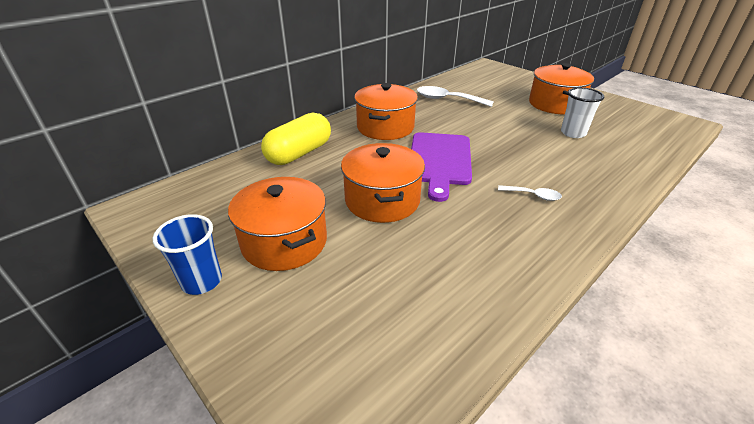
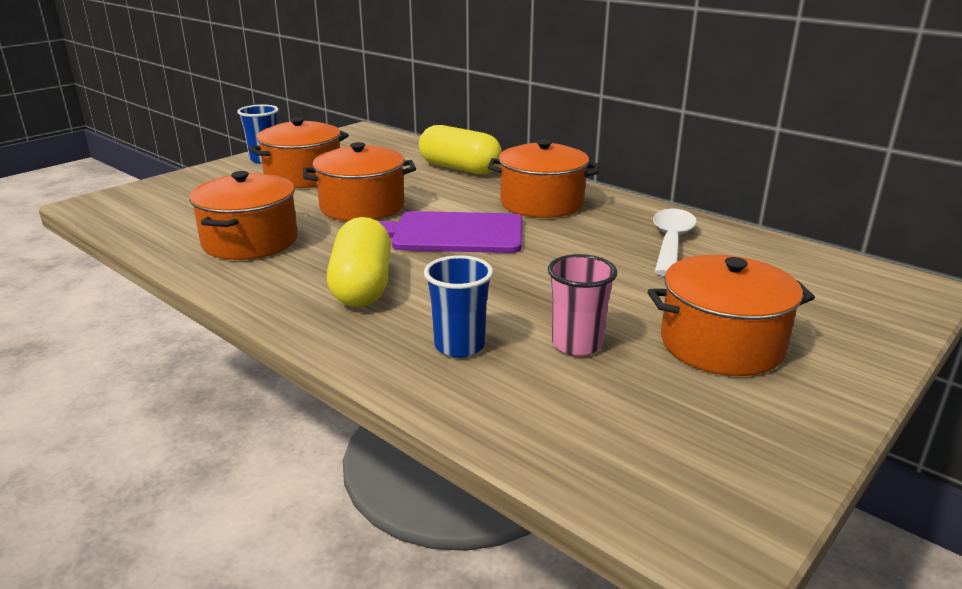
camera: 85 degrees right, 10 degrees down
(465, 261) = (250, 241): none -> orange pot
(533, 195) = (362, 285): white spoon -> yellow capsule
(573, 133) = (577, 344): white cup -> pink cup
(593, 163) = (459, 346): none -> blue cup

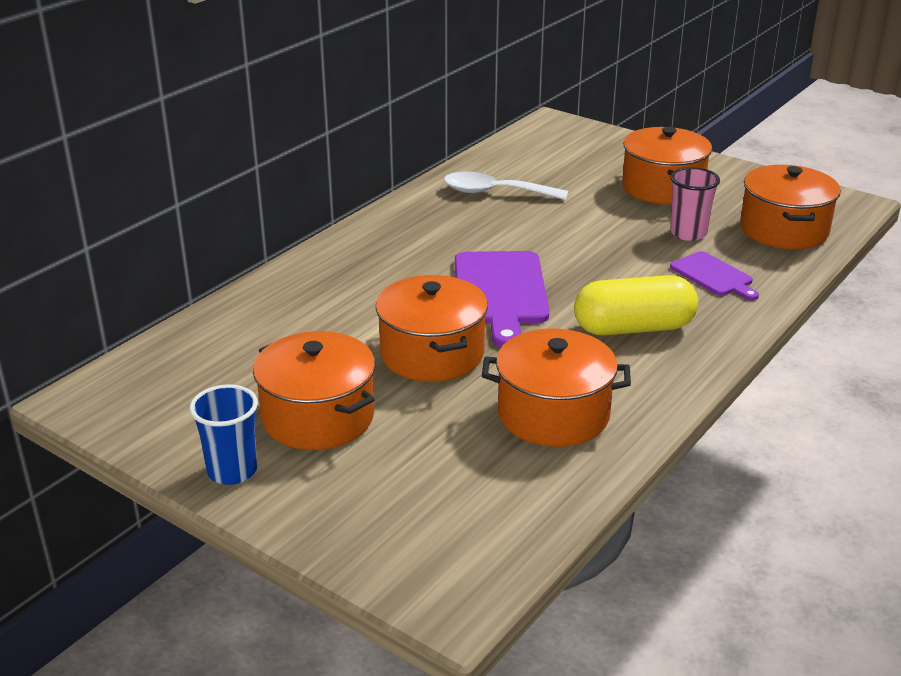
camera: 95 degrees left, 5 degrees up
(459, 169) = (290, 300): yellow capsule -> none
(459, 346) = (713, 276): blue cup -> purple cutting board
(541, 203) = (408, 248): orange pot -> orange pot (784, 230)

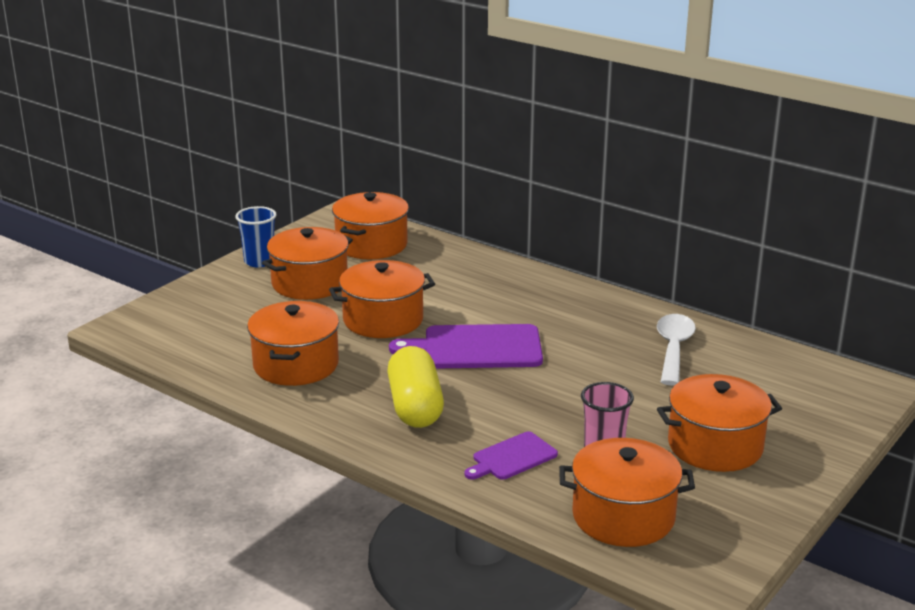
camera: 90 degrees right, 5 degrees down
(201, 369) = (371, 245): none -> orange pot

